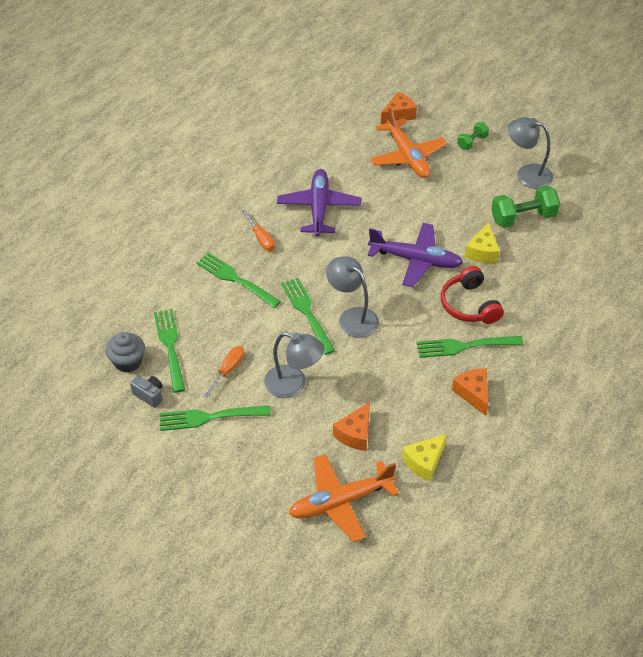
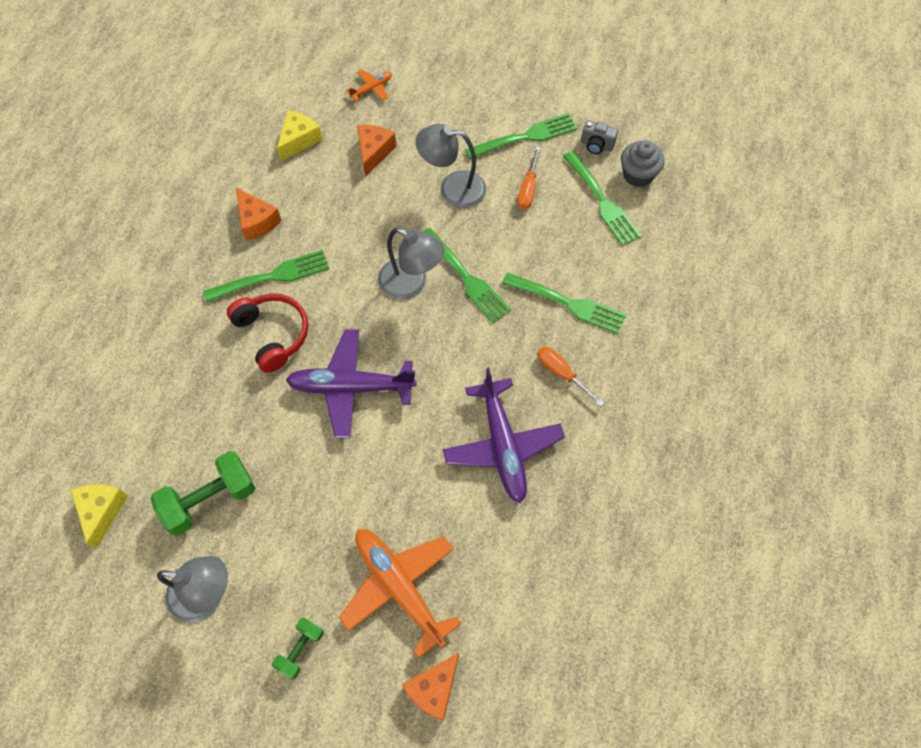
camera: 165 degrees right, 15 degrees up
(341, 501) = (371, 89): orange plane -> orange plane, size x0.47
(482, 252) = (263, 422): yellow cheese -> yellow cheese (101, 511)

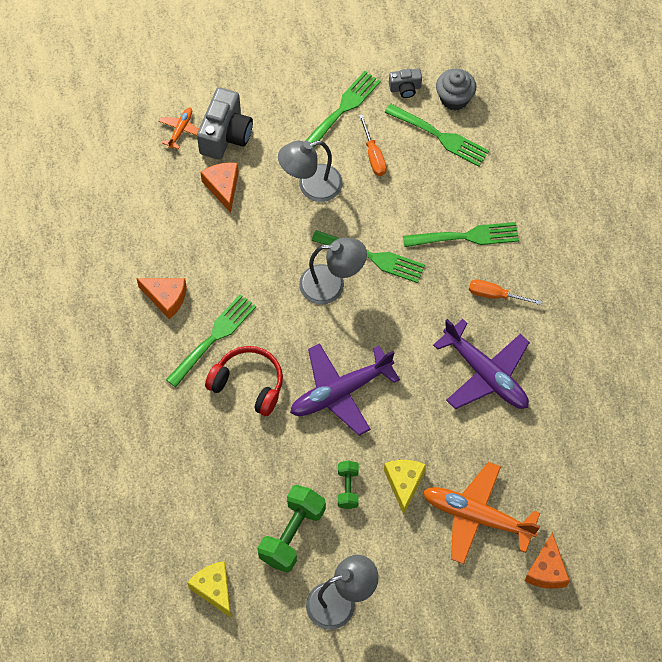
camera: 30 degrees left, 0 degrees up
(299, 140) = (150, 209): yellow cheese -> yellow cheese (404, 483)
(300, 650) = (435, 598): green dumbbell -> green dumbbell (348, 488)
(407, 110) = (226, 135): none -> grey camera

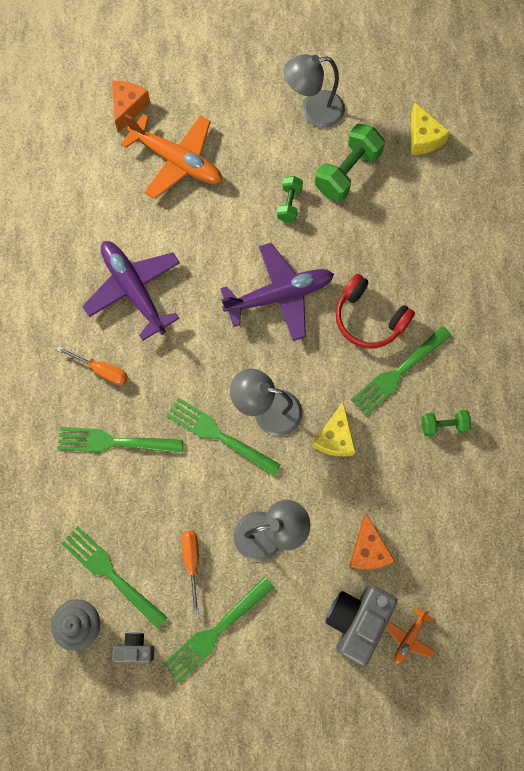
camera: 170 degrees left, 10 degrees up
(166, 298) = (443, 425): orange cheese -> green dumbbell
(404, 483) = (236, 200): yellow cheese -> yellow cheese (335, 437)

